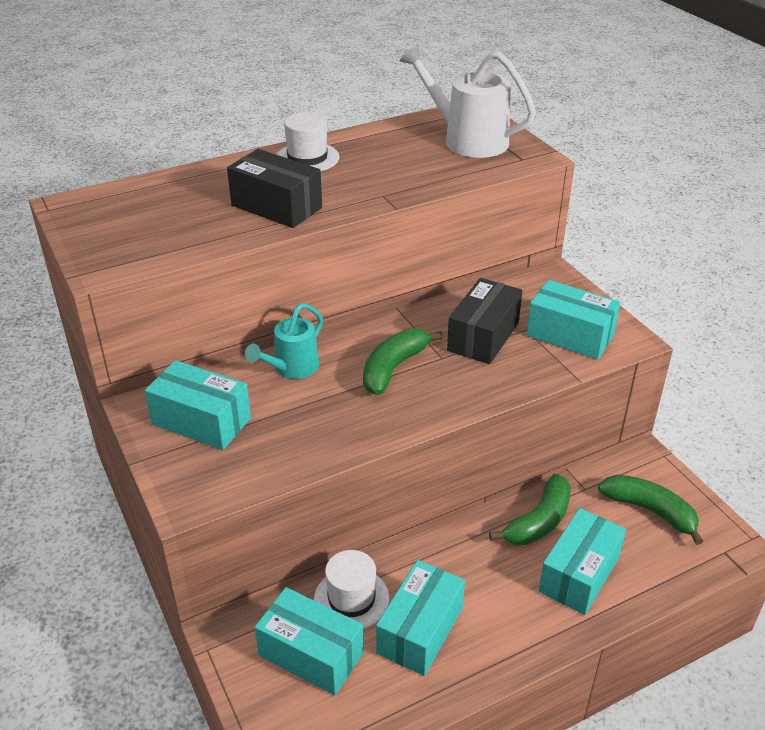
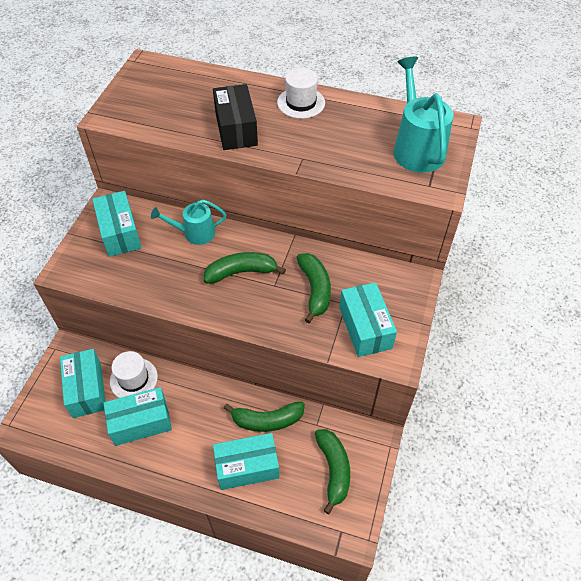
camera: 45 degrees right, 15 degrees up
(467, 140) = (416, 147): white watering can -> turquoise watering can
(483, 336) = (315, 289): black box -> green banana

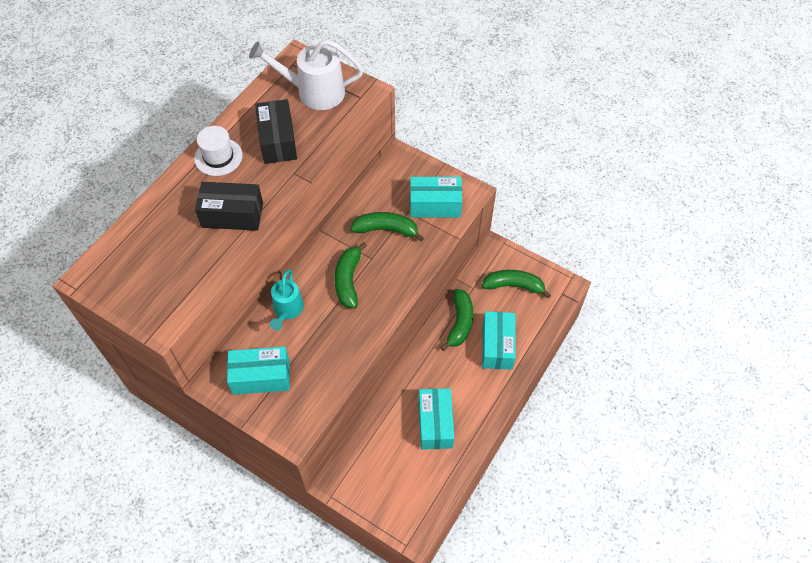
camera: 75 degrees left, 5 degrees up
(87, 389) = (387, 468): turquoise box -> none
(133, 379) = (388, 425): white hat -> none
(338, 137) = (278, 141): none -> black box
(416, 147) = (313, 92): turquoise watering can -> white watering can

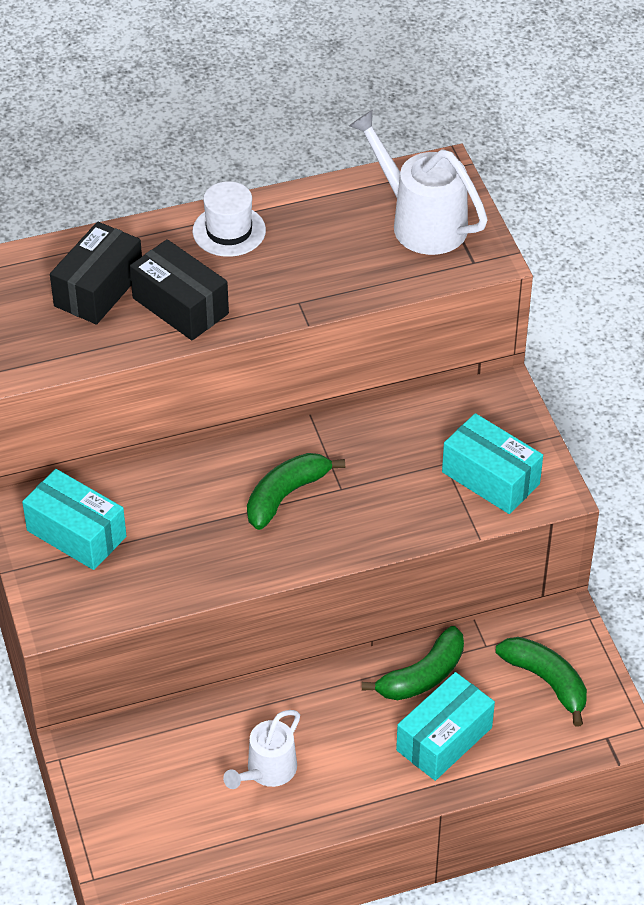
camera: 40 degrees right, 10 degrees down
(278, 141) = (317, 254): black box -> black box (98, 289)
(287, 310) = (178, 481): turquoise watering can -> none
(386, 229) = (394, 467): green banana -> none
(435, 424) = (267, 771): turquoise box -> white watering can

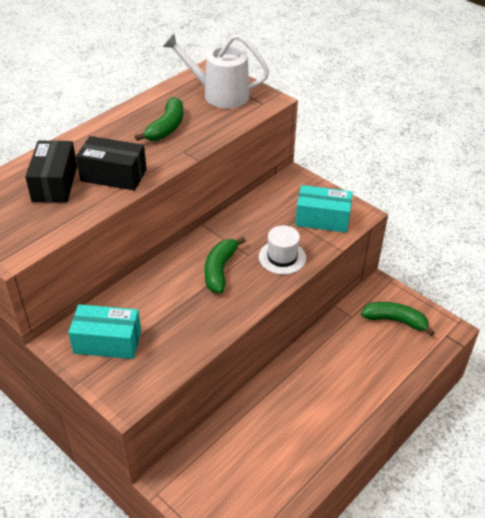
camera: 30 degrees left, 5 degrees down
(229, 231) = (114, 130): white hat -> white hat (282, 257)
(267, 771) = (288, 439): white watering can -> none
(422, 675) = (332, 346): green banana -> green banana (166, 127)
(444, 739) = (369, 374): turquoise box -> none

